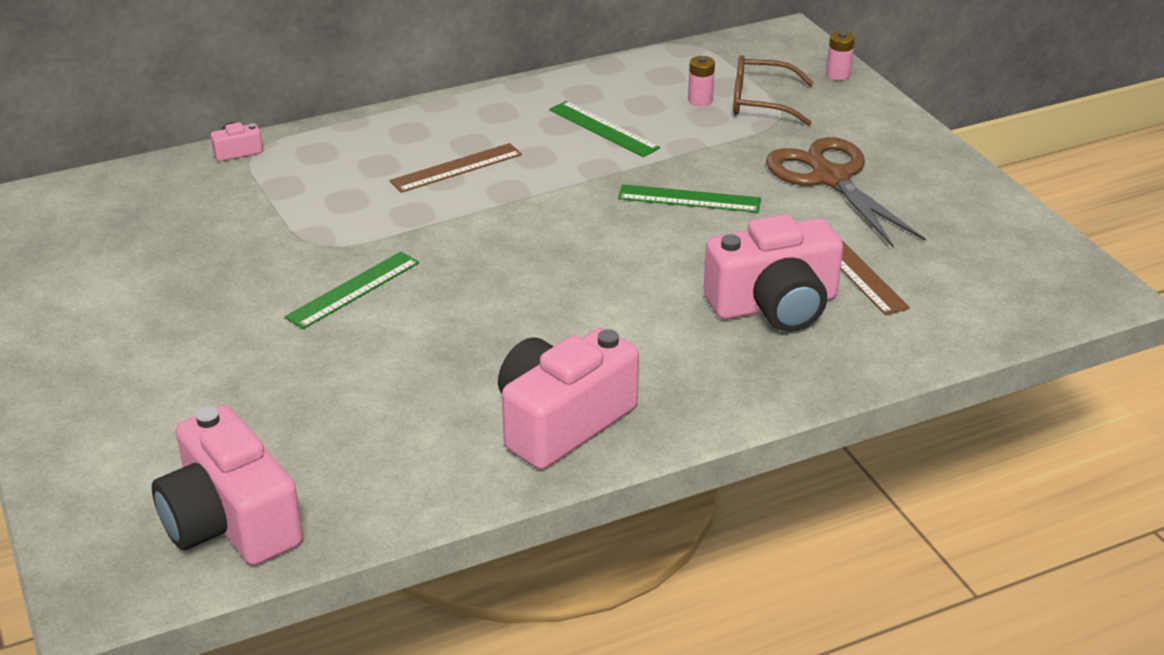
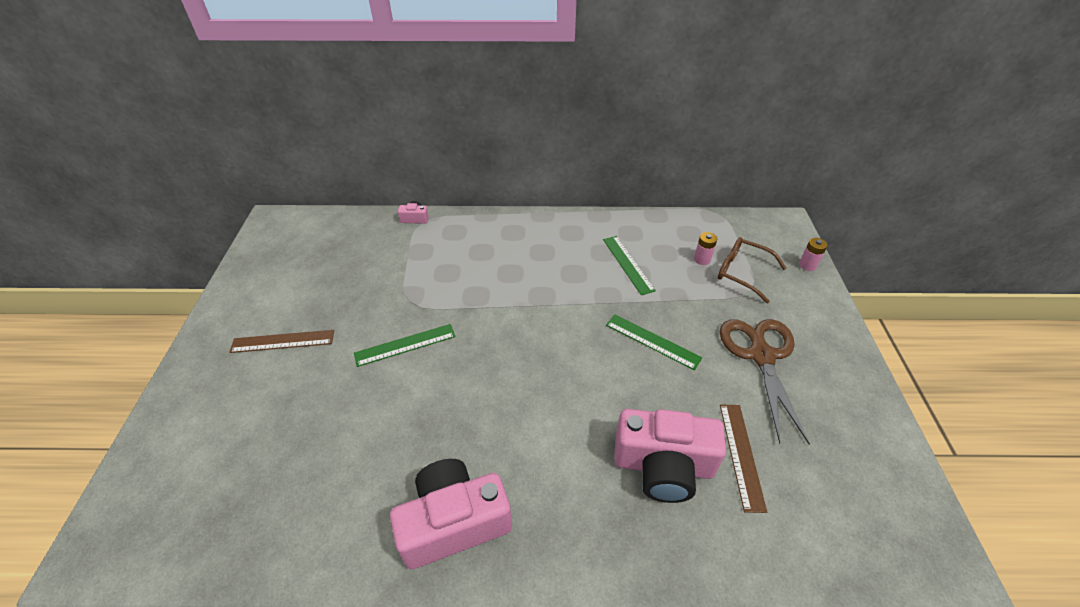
camera: 25 degrees right, 10 degrees up
(230, 521) = (203, 522): pink camera -> none
(456, 168) = (523, 268): brown ruler -> brown ruler (283, 341)

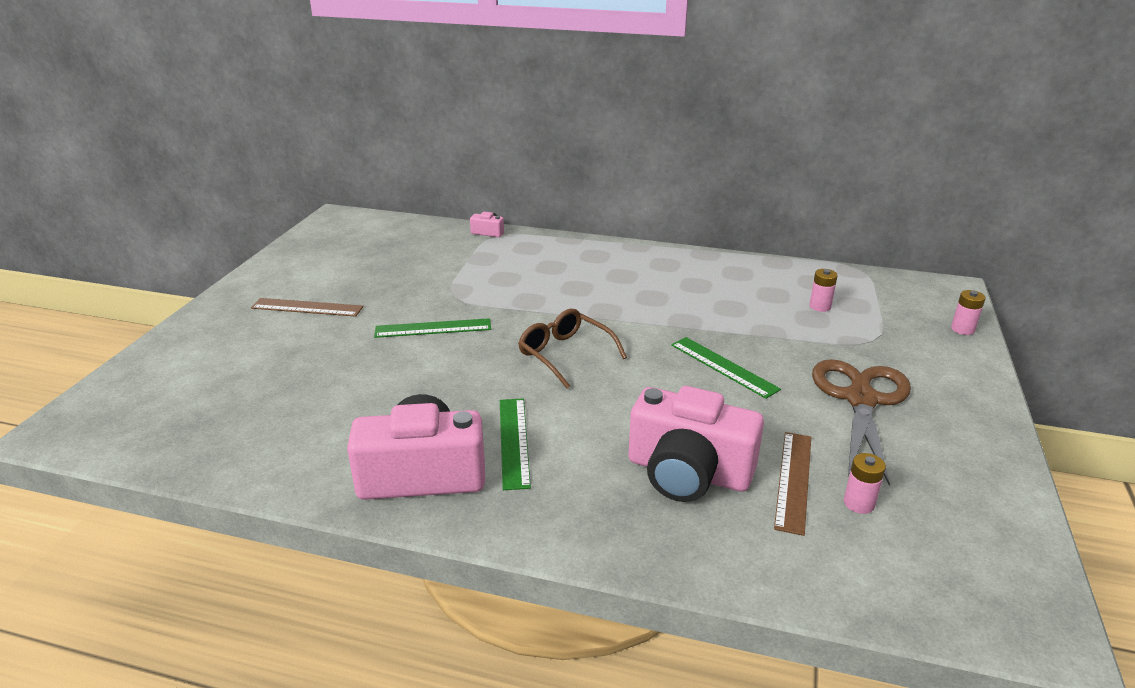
camera: 15 degrees right, 15 degrees down
(628, 264) = (722, 298): green ruler -> green ruler (514, 441)
(742, 273) = (868, 324): brown glasses -> brown glasses (565, 354)
(793, 468) = (859, 503): none -> pink battery

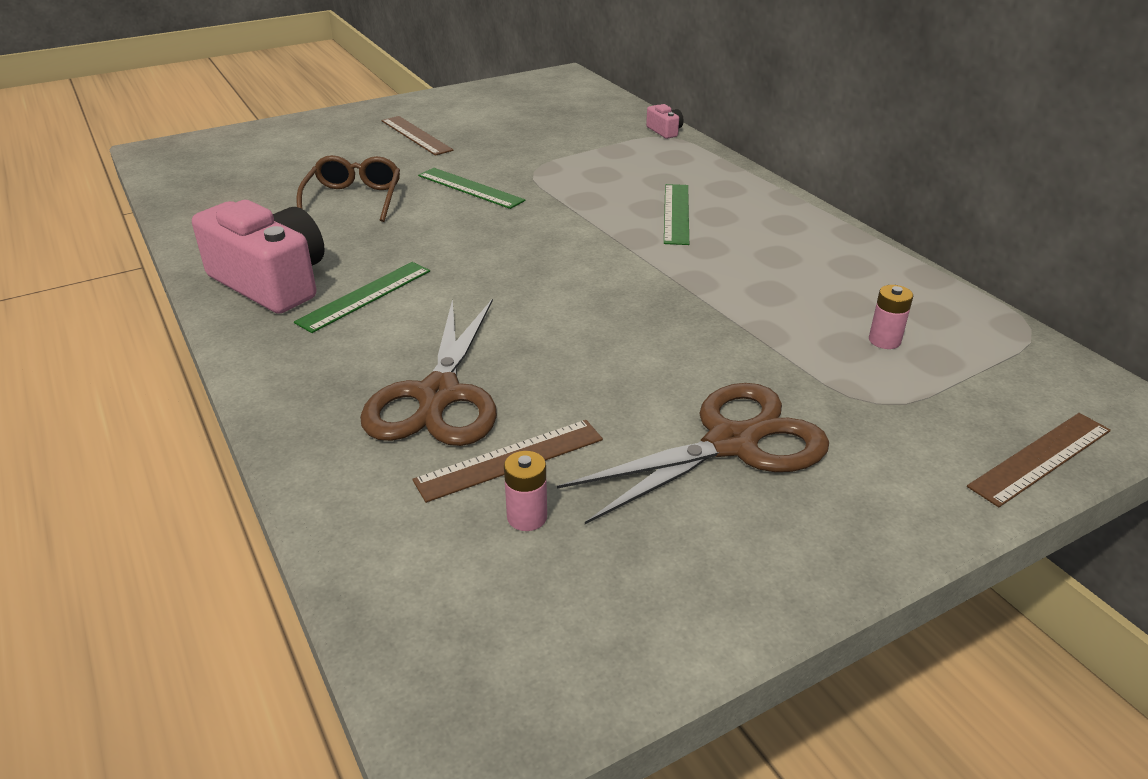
camera: 45 degrees right, 5 degrees up
(565, 354) = (529, 255): brown glasses -> brown glasses (354, 199)
(688, 472) = (438, 395): pink camera -> brown scissors
(723, 367) = (649, 337): green ruler -> green ruler (676, 213)
(962, 329) = (1041, 458): pink battery -> brown ruler

